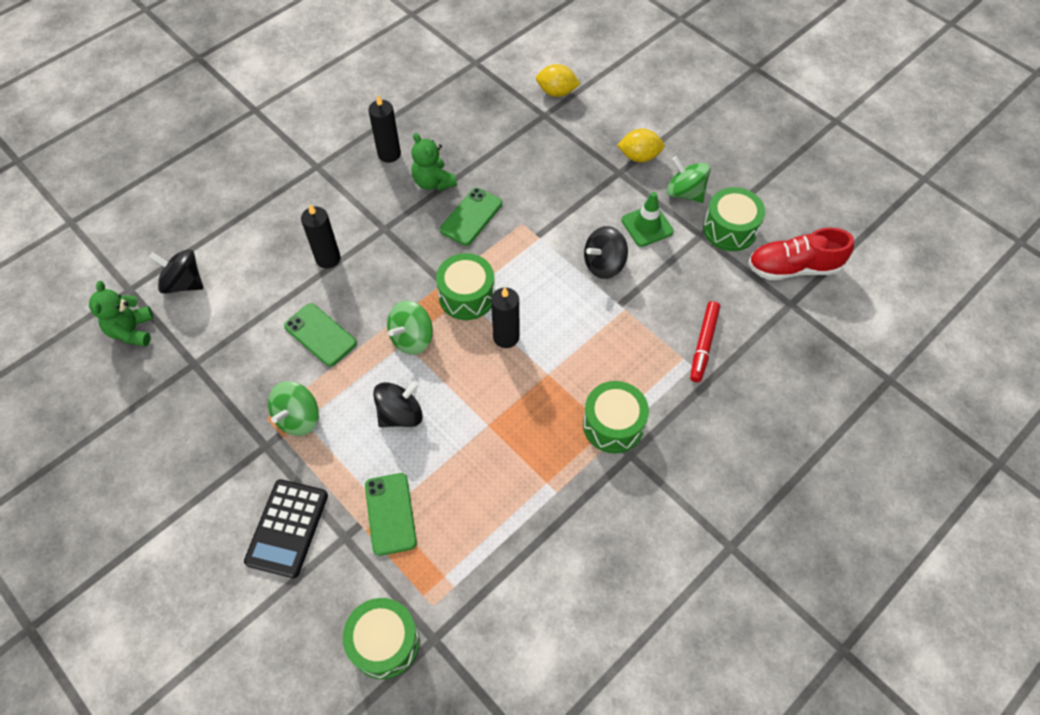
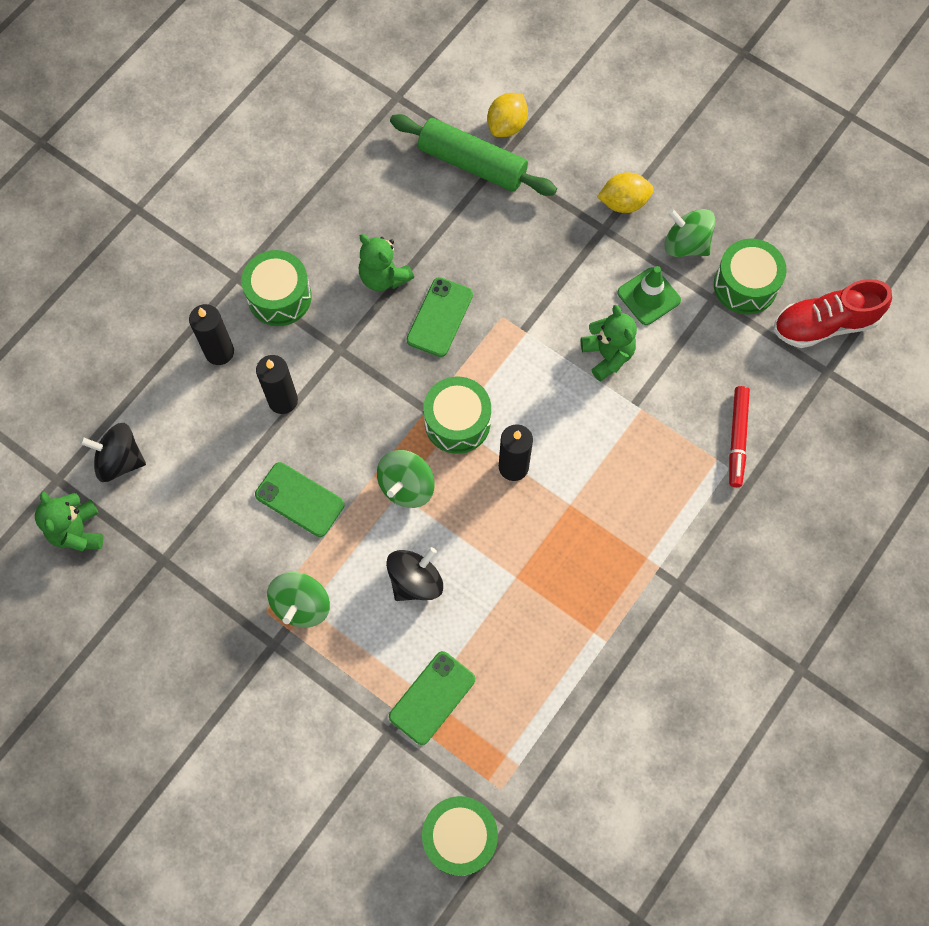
camera: 10 degrees left, 10 degrees up
(287, 528) = (324, 733): black calculator -> none
(389, 154) = (321, 246): black candle -> black candle (219, 352)
(390, 514) = (432, 697): green phone -> green phone turned 60 degrees clockwise
(523, 114) = (472, 164): none -> green rolling pin
(556, 92) = (507, 126): yellow lemon -> yellow lemon turned 60 degrees counterclockwise
(604, 264) = (607, 355): black spinning top -> green teddy bear
(613, 425) = (653, 553): green drum -> green drum (279, 297)

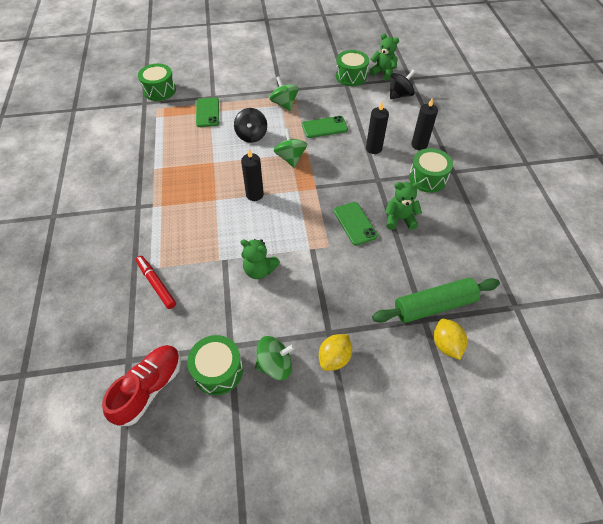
camera: 135 degrees right, 15 degrees down
(457, 422) = (297, 192): green drum -> green drum (351, 76)
(648, 296) = (267, 316): green traffic cone -> none

